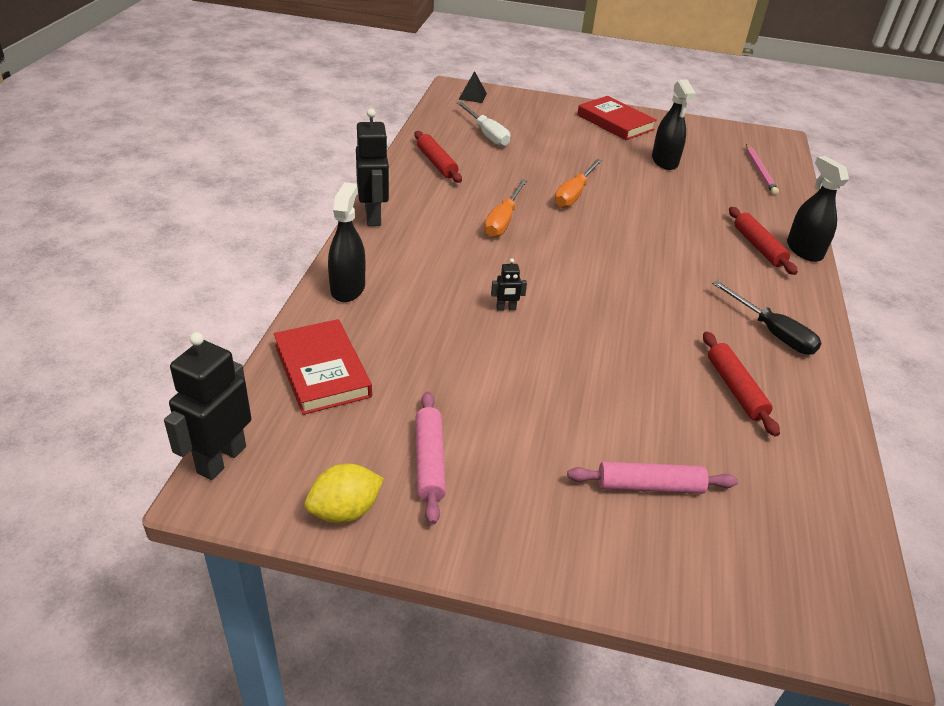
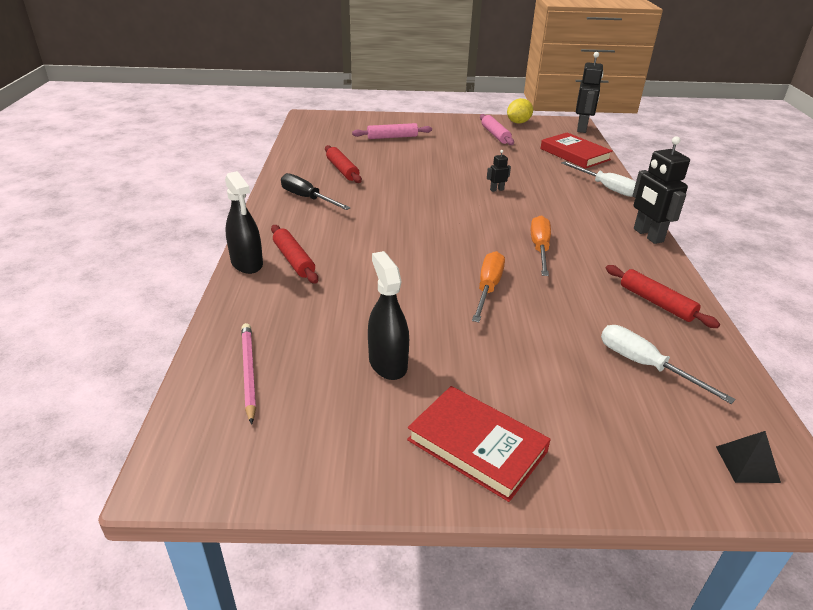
camera: 170 degrees right, 5 degrees down
(348, 288) = (606, 188): black spray bottle -> white screwdriver

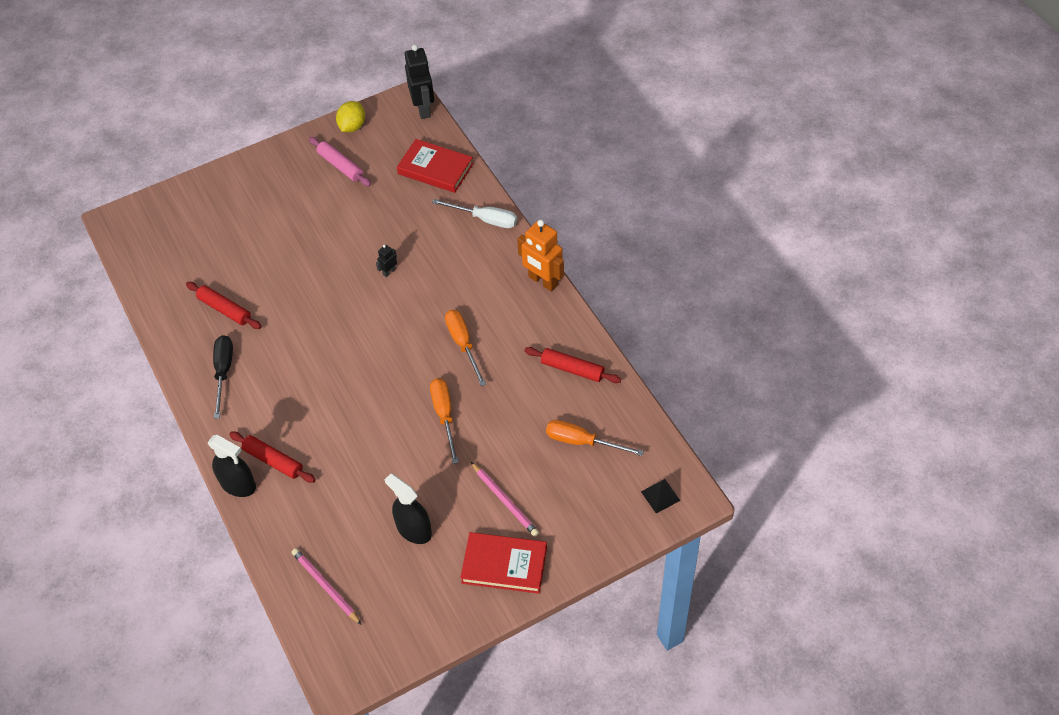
camera: 25 degrees left, 20 degrees up
(307, 198) = (223, 372): black screwdriver -> black screwdriver turned 75 degrees clockwise
(392, 137) = (236, 222): pink rolling pin -> none
(516, 381) = (505, 501): none -> pink pencil
(645, 365) = (582, 441): white screwdriver -> orange screwdriver
(647, 235) = (542, 281): black robot -> orange robot

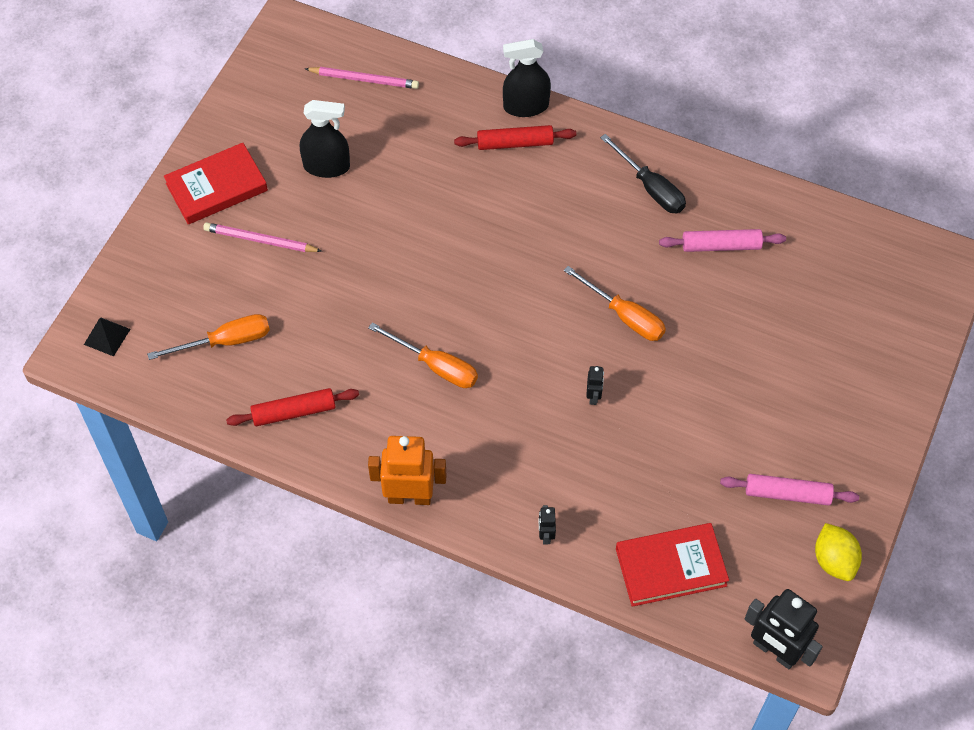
camera: 140 degrees right, 5 degrees up
(225, 309) = (721, 246): red rolling pin -> pink rolling pin
(444, 415) = (389, 282): orange screwdriver -> orange screwdriver (624, 316)
(485, 219) = (546, 535): white screwdriver -> black robot

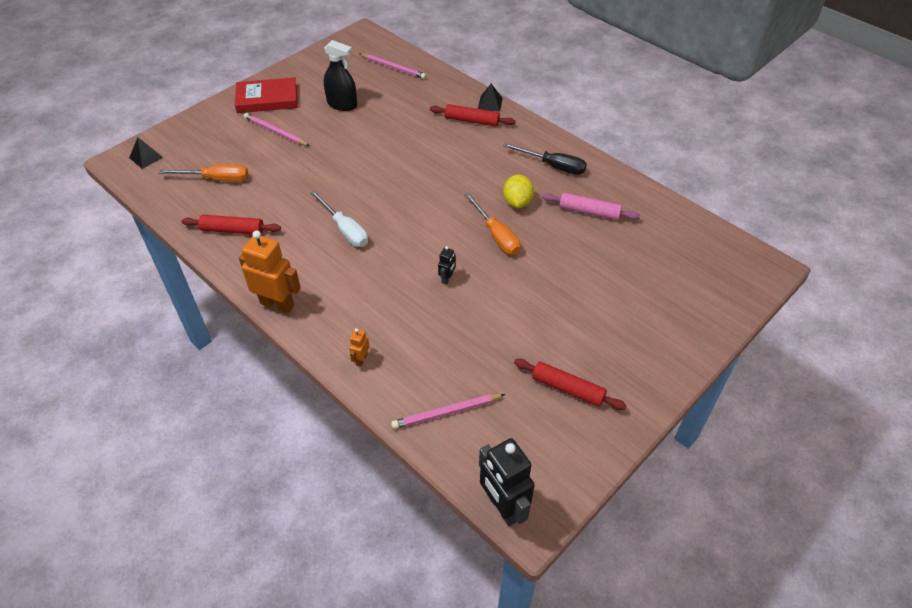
camera: 20 degrees right, 10 degrees down
(435, 366) = (345, 229): orange screwdriver -> white screwdriver
(526, 106) = (490, 103): black spray bottle -> black pyramid
(546, 535) = (361, 359): black robot -> orange robot
(650, 188) = (553, 166): black screwdriver -> black screwdriver turned 45 degrees counterclockwise
(671, 567) = (446, 413): red book -> pink pencil
(787, 494) = (568, 388): pink rolling pin -> red rolling pin
(834, 560) = (586, 451): yellow lemon -> yellow lemon (517, 202)

